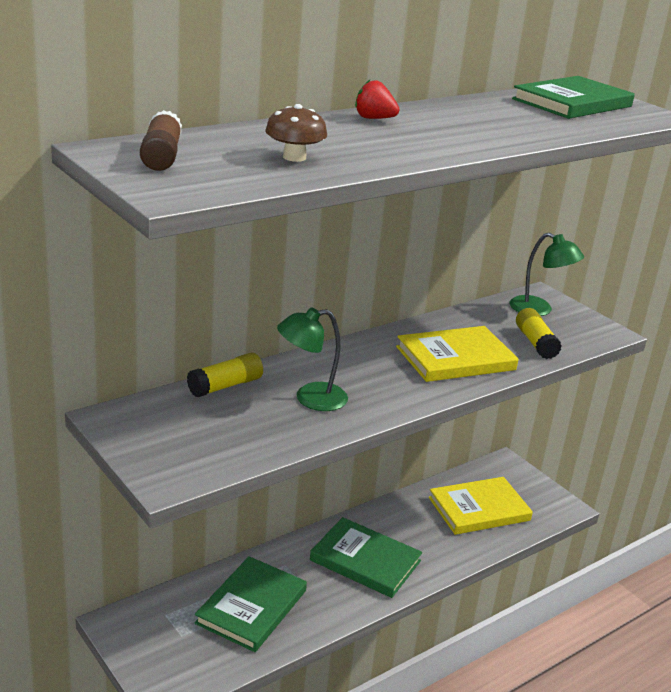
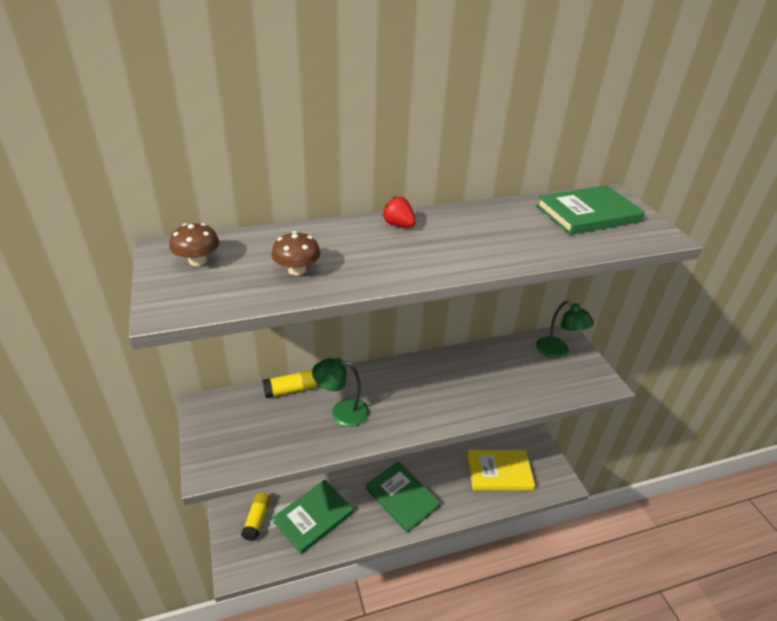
camera: 20 degrees right, 10 degrees up
(161, 156) = (198, 260): brown glue stick -> brown mushroom
(455, 358) = (467, 391): yellow book -> none
(535, 343) = (538, 385): yellow glue stick -> yellow glue stick (257, 520)

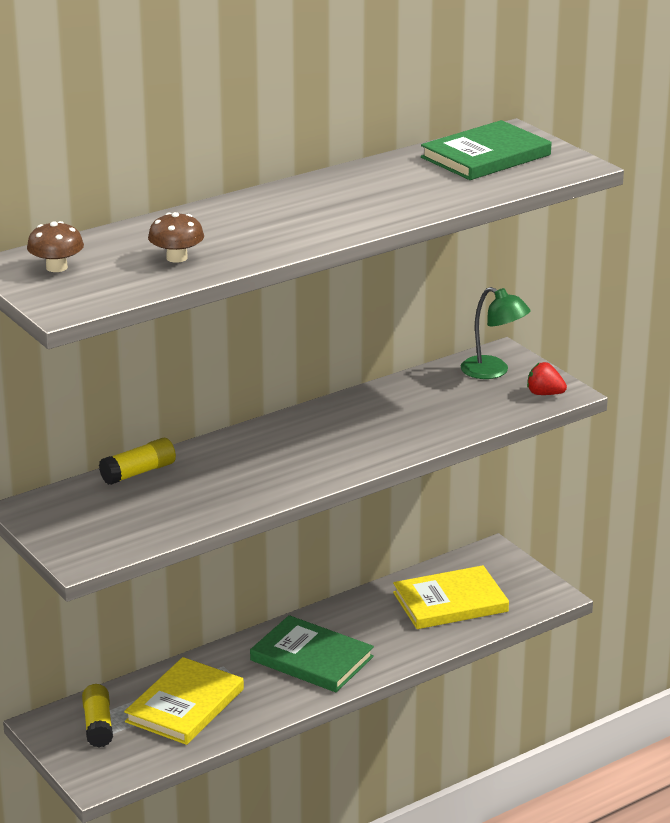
camera: 15 degrees left, 10 degrees down
(313, 517) = (185, 705): green book -> yellow book
(342, 412) = (223, 480): green lamp -> none
(398, 225) = (264, 201): red strawberry -> red strawberry (544, 394)

